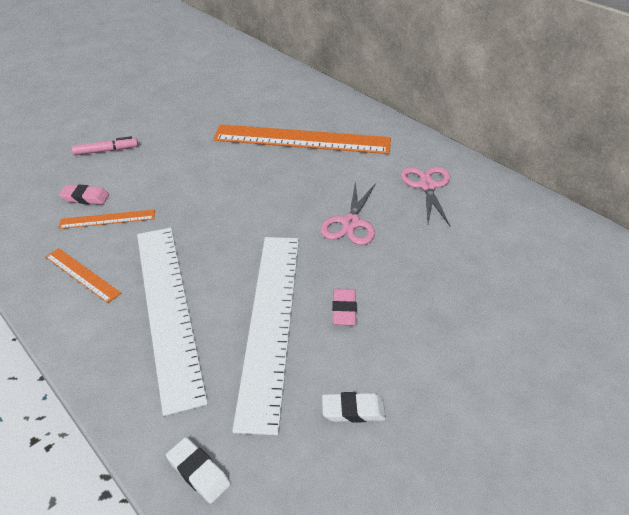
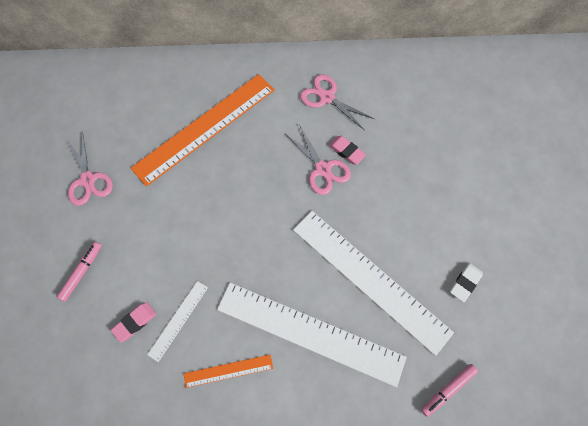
camera: 50 degrees left, 25 degrees up
(107, 219) = (178, 320): orange ruler -> white ruler
(187, 113) = (88, 180): none -> pink scissors
(198, 472) = (447, 390): white eraser -> pink marker
(344, 310) = (392, 232): pink eraser -> pink eraser (346, 151)

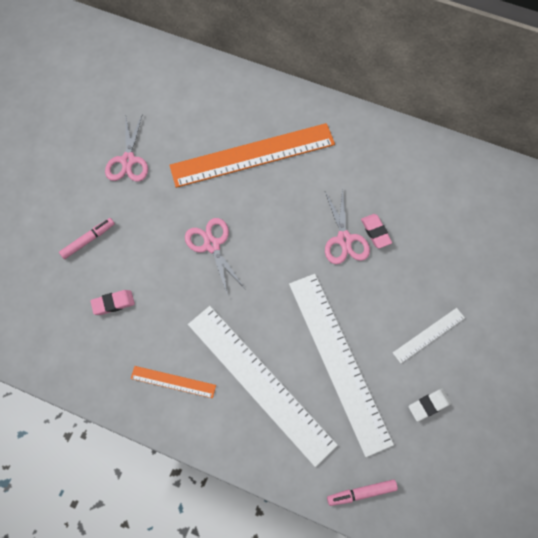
camera: 25 degrees right, 0 degrees up
(178, 320) = (150, 318): white ruler -> white ruler (428, 335)
(326, 97) = (382, 172): pink scissors -> pink scissors (212, 245)

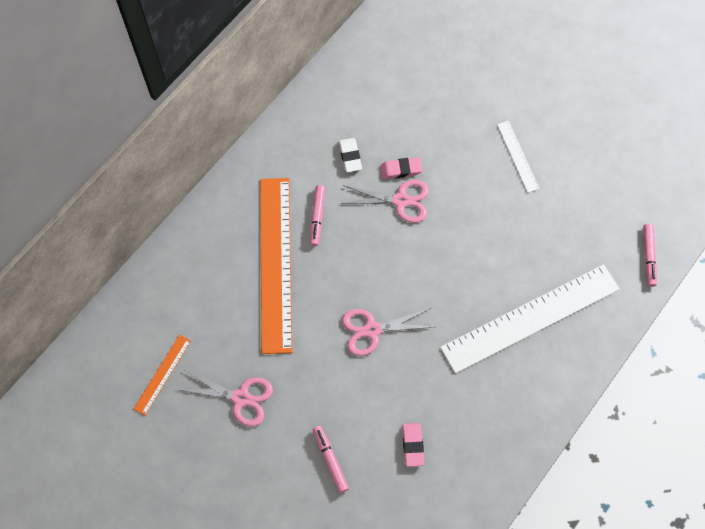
camera: 75 degrees left, 0 degrees up
(173, 381) = (511, 400): orange ruler -> orange ruler (162, 374)
(305, 176) = (317, 217): none -> pink marker
(338, 361) = (524, 241): white ruler -> none
(428, 405) = (583, 177): white eraser -> white eraser (350, 156)

